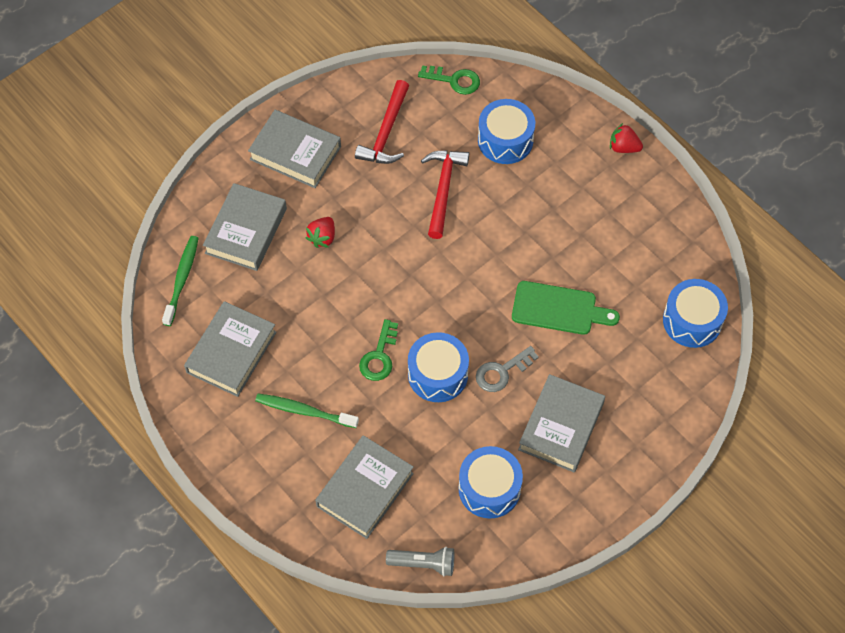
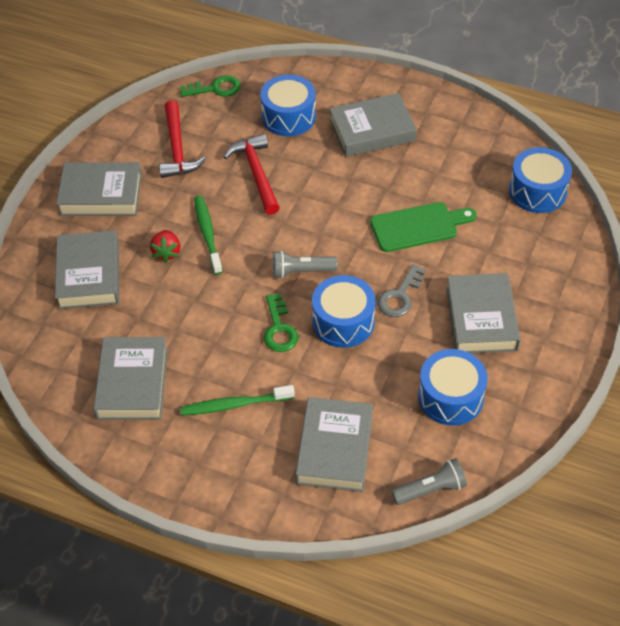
camera: 25 degrees left, 10 degrees down
(182, 279) = (47, 340): green toothbrush -> green toothbrush (207, 234)
(429, 309) = (301, 271): none -> grey flashlight
(574, 188) = (372, 130): none -> grey book
(623, 147) = (394, 86): red strawberry -> none

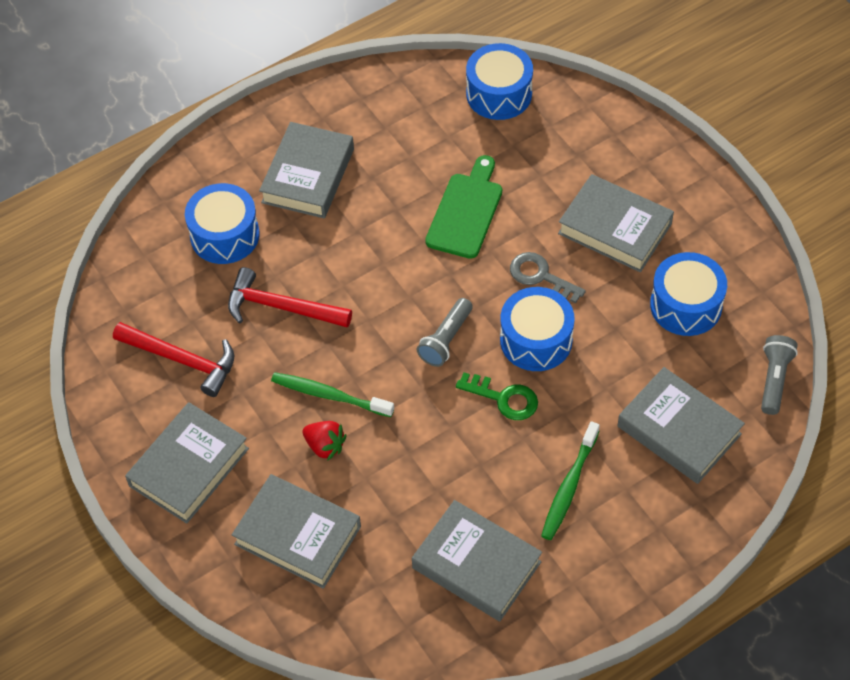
camera: 55 degrees left, 5 degrees up
(215, 88) = (122, 277): green key -> none
(400, 296) = (540, 276): grey key -> grey key turned 150 degrees clockwise

